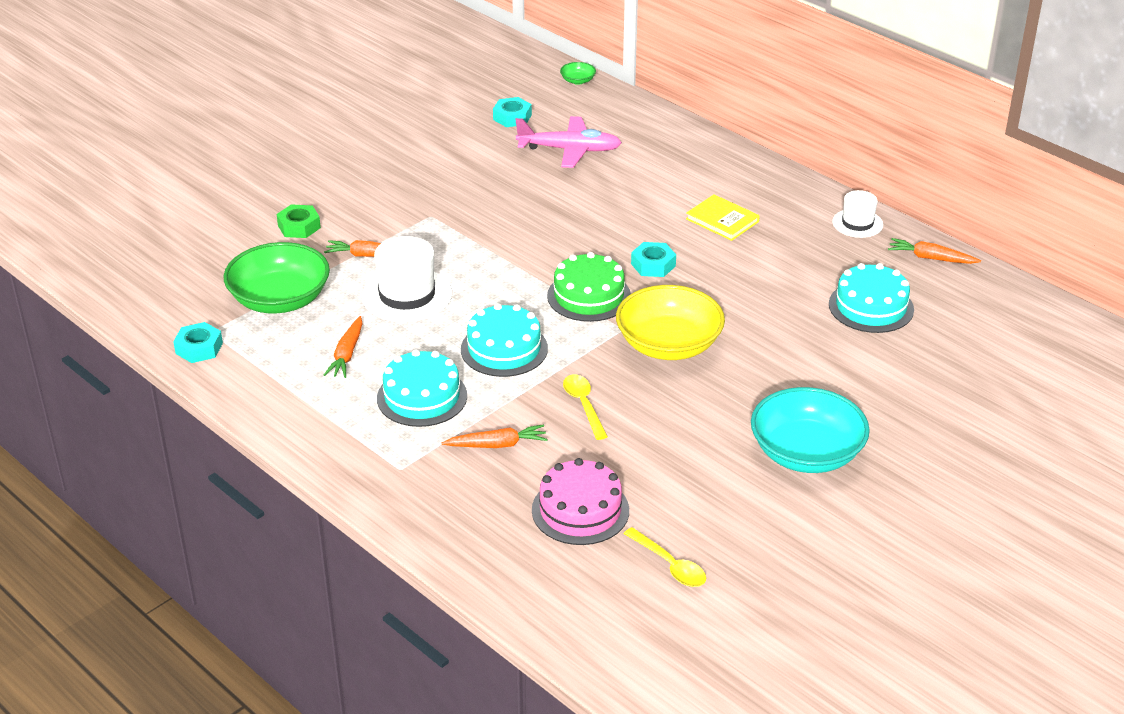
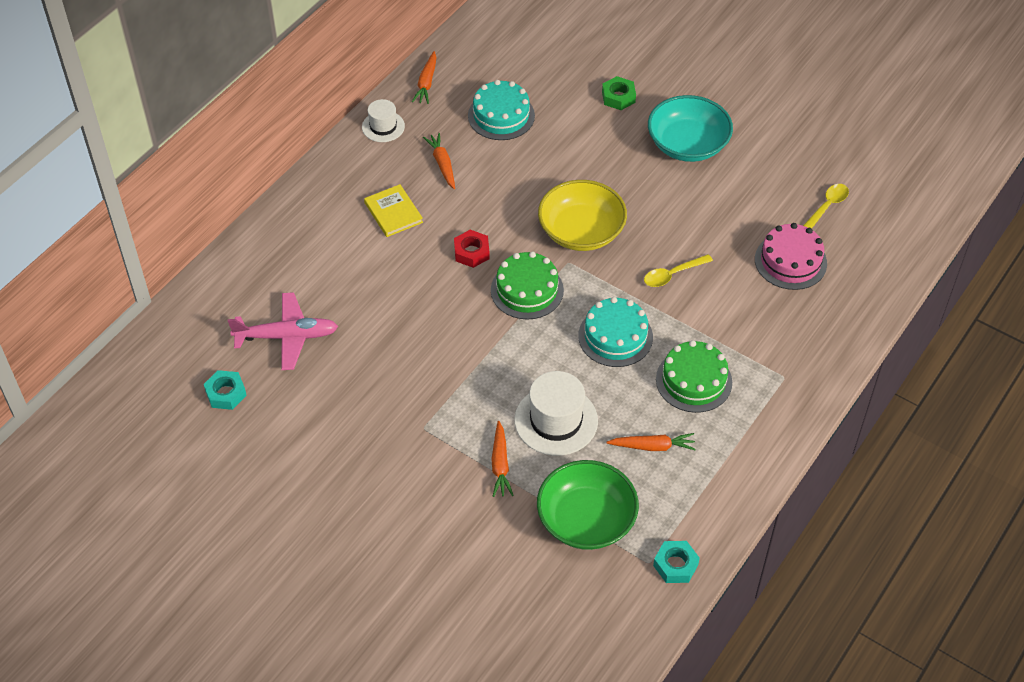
camera: 100 degrees left, 15 degrees up
(299, 226) = (462, 536): green nut -> green nut (618, 97)
(422, 397) = (694, 381): turquoise cake -> green cake
(497, 445) = (736, 321): orange carrot -> orange carrot (442, 164)
(569, 150) = (286, 336): pink plane -> pink plane turned 90 degrees clockwise
(577, 81) = (144, 349): green bowl -> none
(653, 265) = (471, 252): turquoise nut -> red nut
(722, 220) = (393, 212): yellow book -> yellow book turned 60 degrees counterclockwise

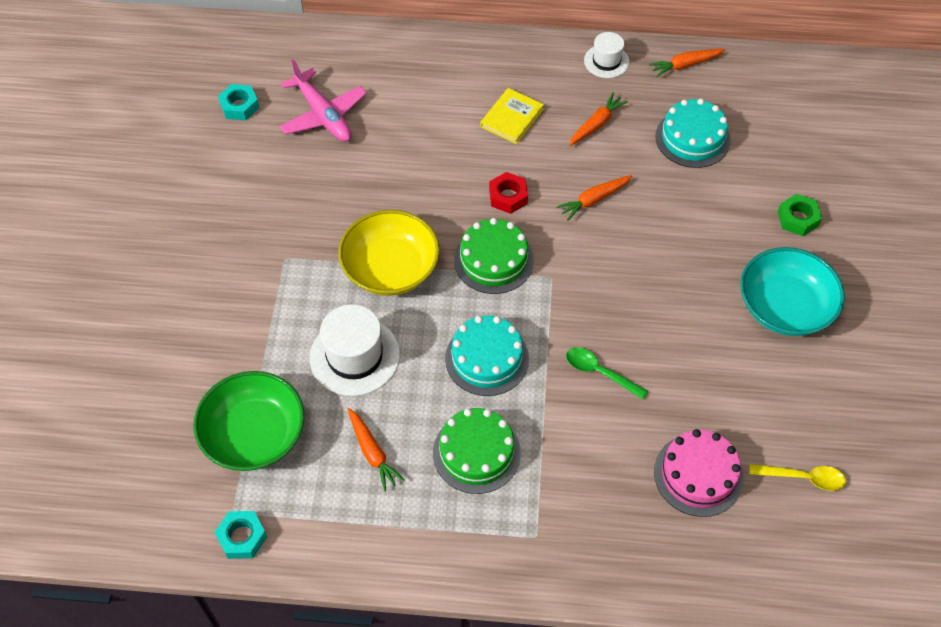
camera: 60 degrees right, 5 degrees up
(500, 464) = (278, 335): orange carrot -> orange carrot (594, 200)
(581, 231) = (598, 269): yellow bowl -> yellow bowl (390, 268)
(672, 275) = (599, 372): yellow spoon -> green spoon

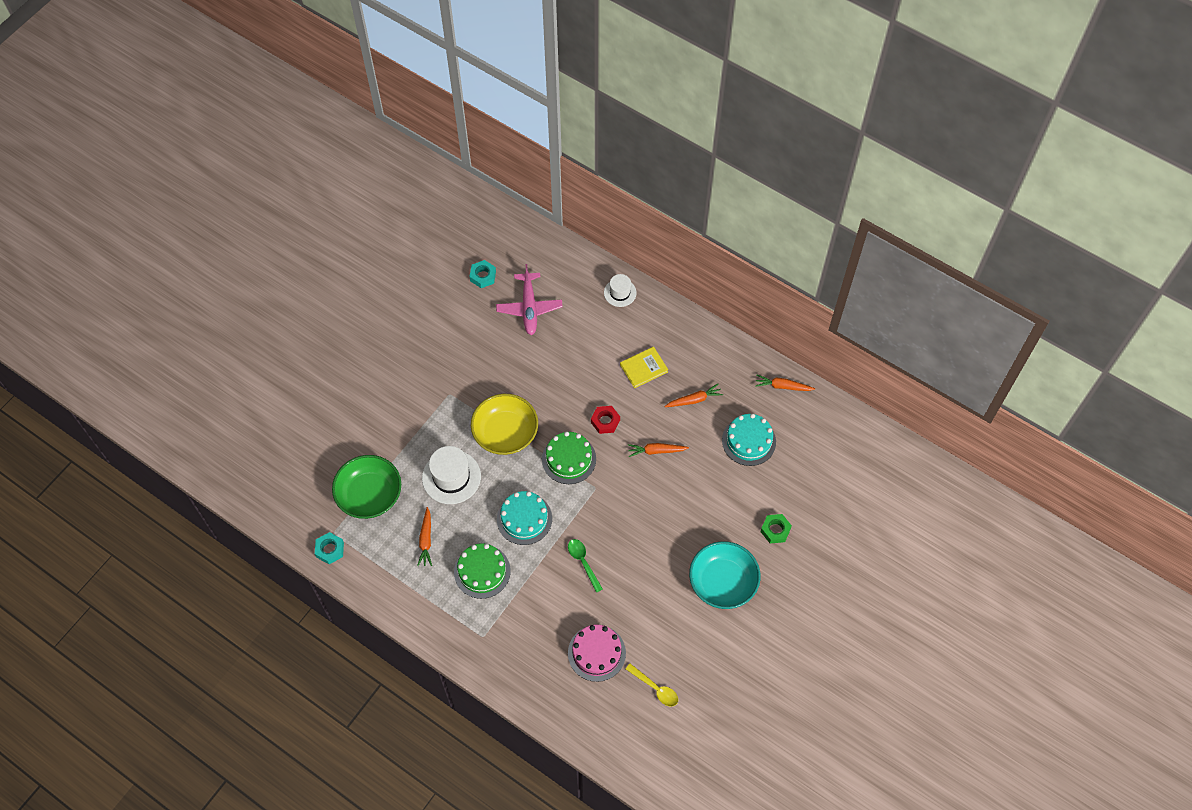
camera: 30 degrees right, 5 degrees up
(606, 61) = (732, 357): white hat -> white hat (620, 293)

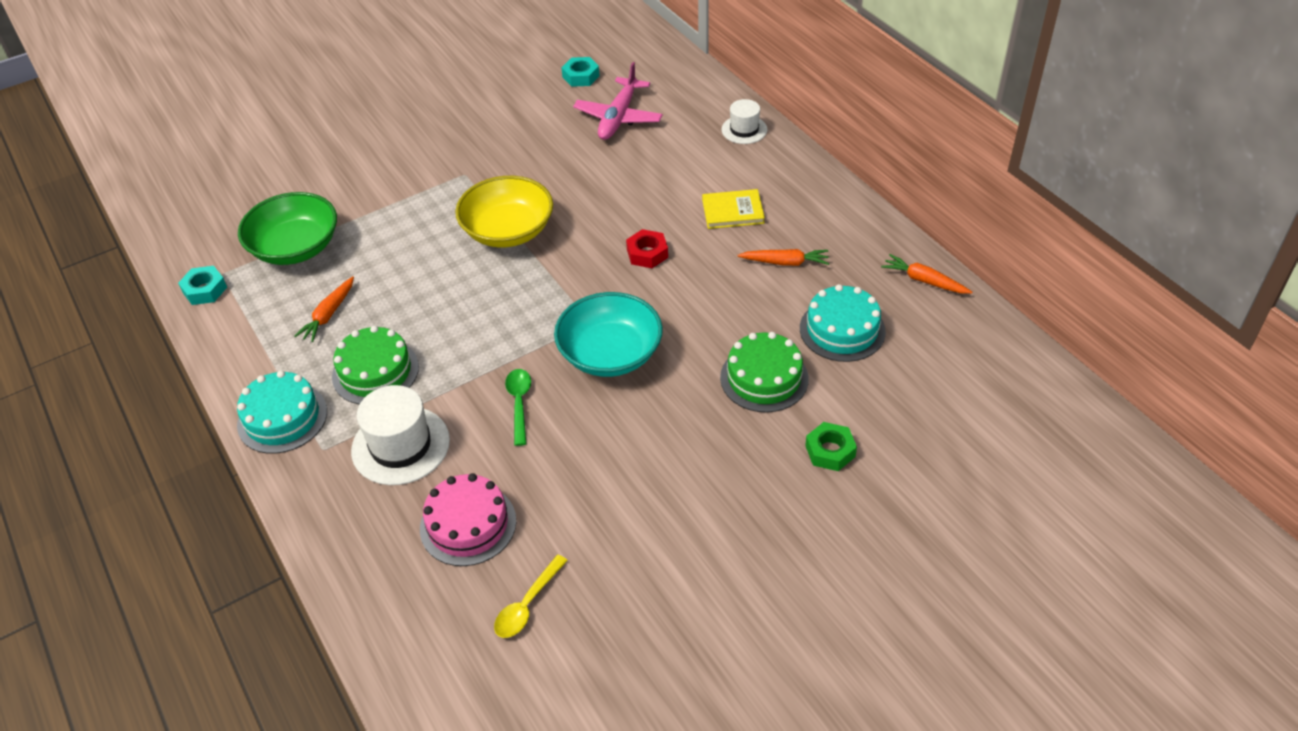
camera: 25 degrees right, 15 degrees down
(451, 477) = (408, 257): white hat -> white hat (400, 445)
(524, 519) = (471, 329): turquoise cake -> turquoise cake (282, 418)
(569, 459) = (573, 280): green cake -> green cake (764, 378)
(655, 688) = (527, 605): yellow spoon -> yellow spoon turned 60 degrees clockwise
(656, 451) = (699, 304): orange carrot -> none
(723, 582) = (712, 493): turquoise bowl -> turquoise bowl (610, 354)

